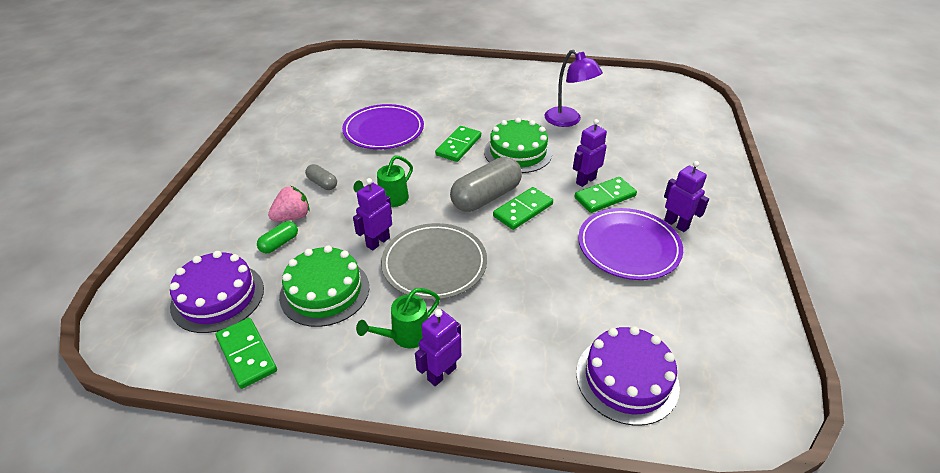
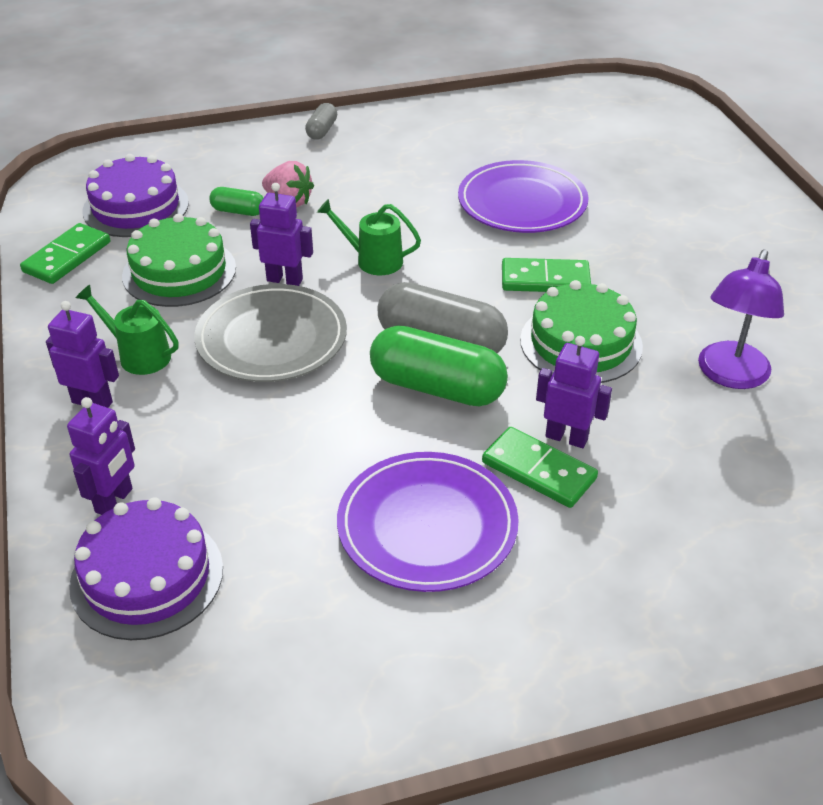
camera: 65 degrees right, 0 degrees up
(322, 183) = (366, 198): grey capsule -> grey capsule (322, 130)
(523, 210) = (437, 387): green domino -> green capsule
(676, 224) = (528, 578): purple robot -> purple robot (114, 500)

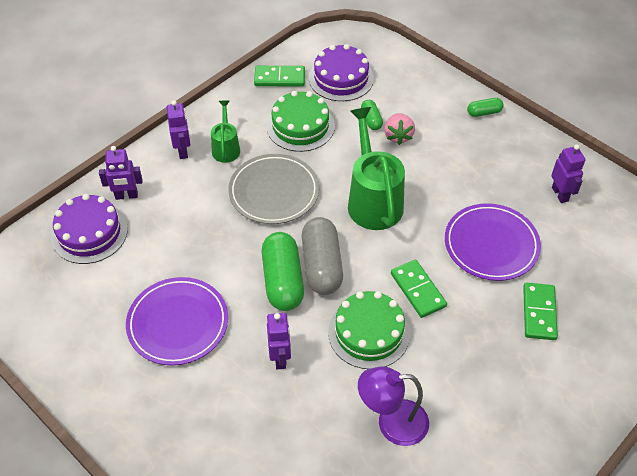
camera: 60 degrees right, 10 degrees up
(285, 280) = (326, 171): purple robot -> purple robot (560, 194)
(322, 130) = (484, 112): grey capsule -> green capsule
(373, 260) = (373, 200): green watering can -> green watering can, size x1.87
(539, 470) = (246, 355): green domino -> green domino (539, 313)

